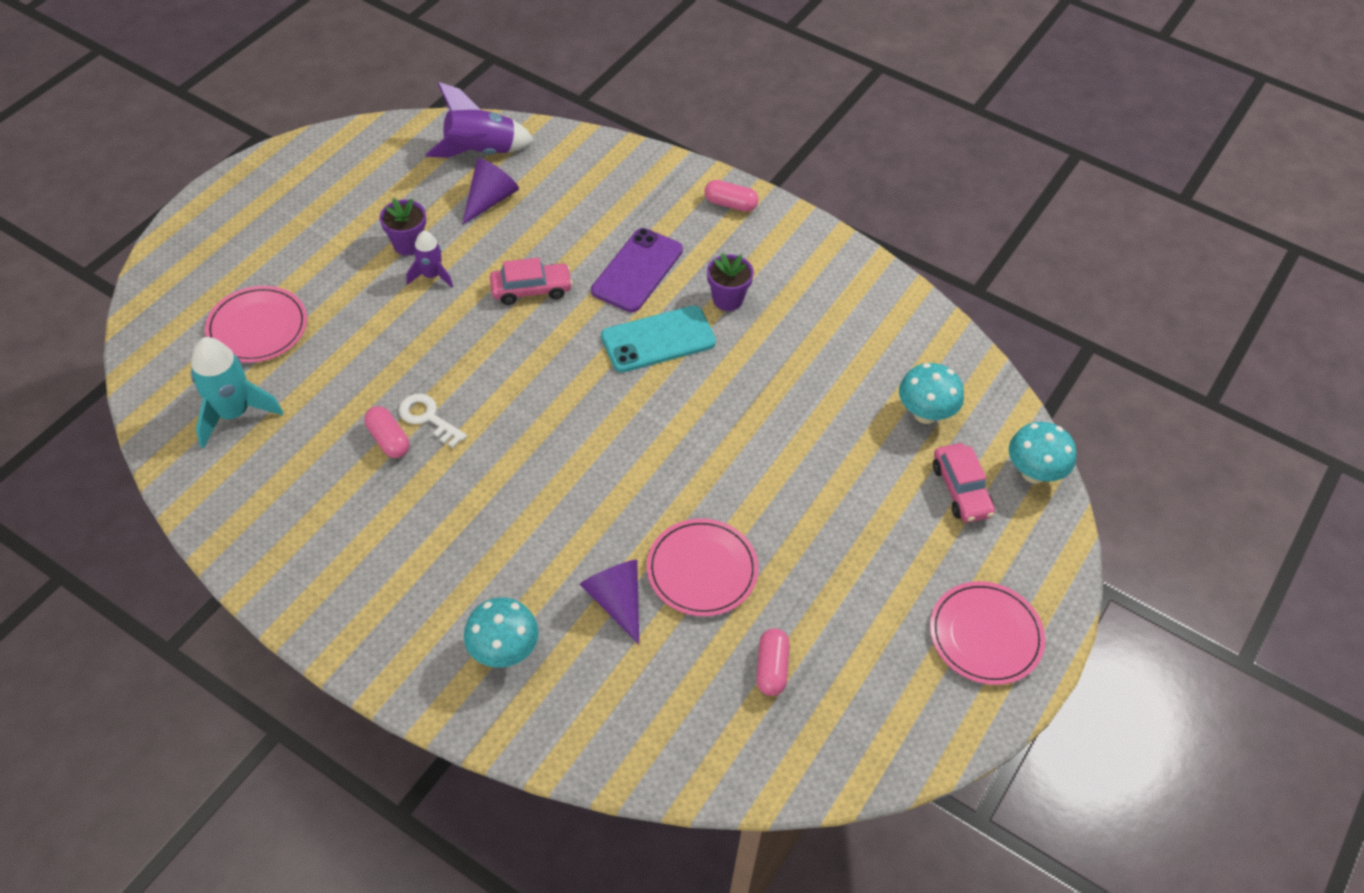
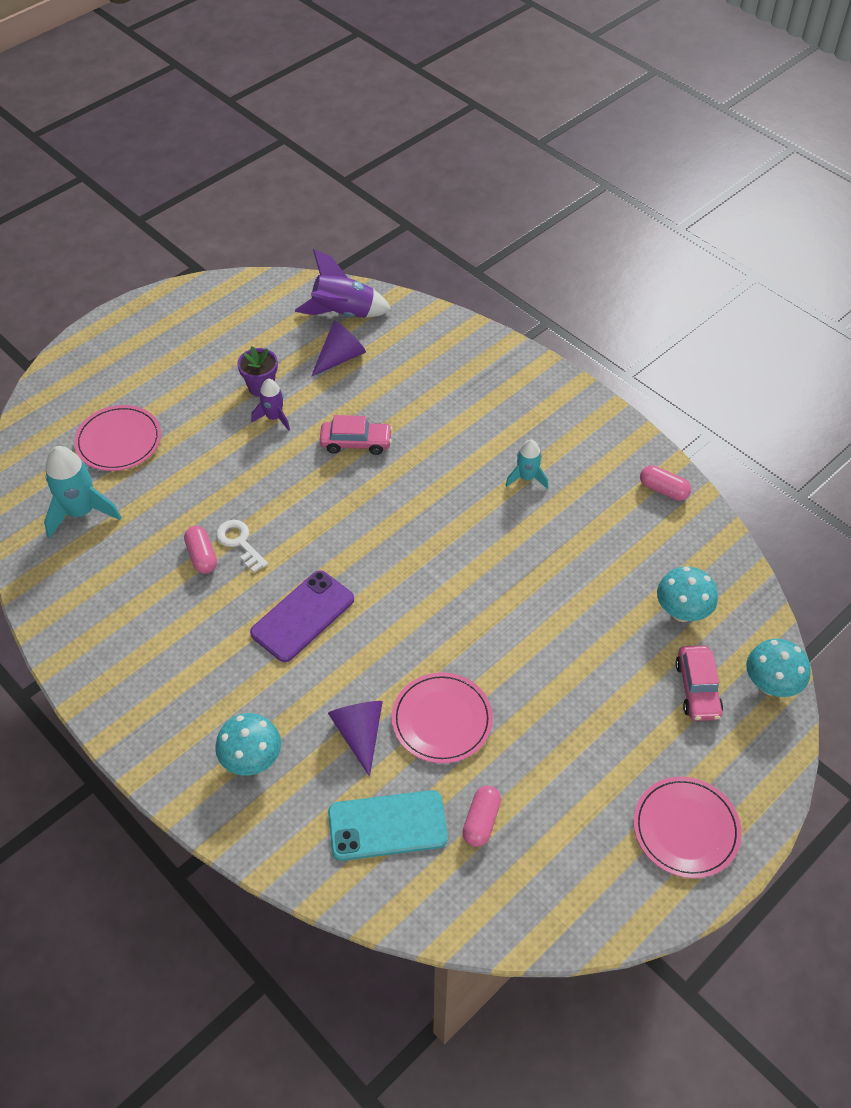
camera: 15 degrees right, 0 degrees up
(637, 270) = (453, 439): purple phone -> purple phone (303, 616)
(658, 339) = (455, 505): turquoise phone -> turquoise phone (387, 825)
(727, 299) = (527, 478): purple flower pot -> turquoise rocket
(730, 204) = (551, 391): pink capsule -> pink capsule (663, 490)

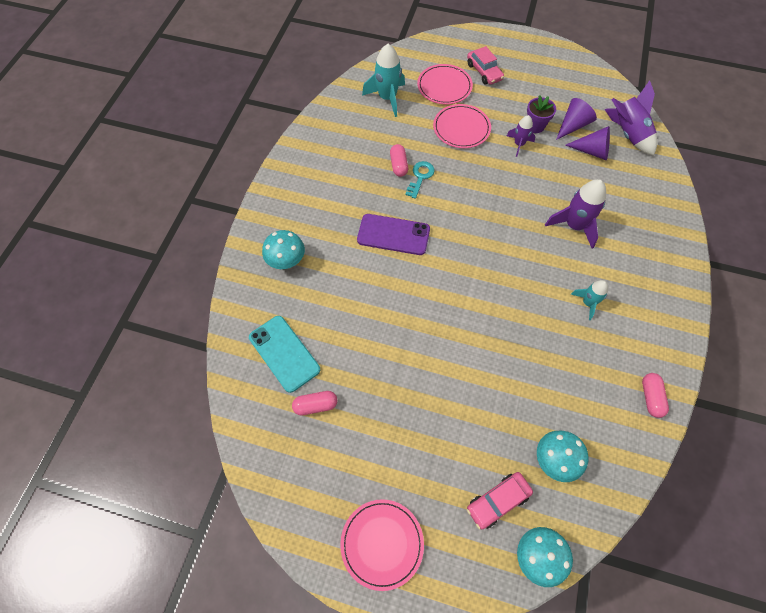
camera: 60 degrees right, 10 degrees up
(202, 556) = (398, 165): pink capsule -> pink capsule turned 45 degrees counterclockwise
(240, 543) = (420, 177): white key -> turquoise key
(356, 443) = (535, 194): pink car -> pink car (484, 72)
(359, 734) = (335, 306): purple cone -> purple cone (572, 125)
(425, 432) = (574, 226): none -> purple rocket
(442, 719) = (371, 346): pink plate -> pink plate (461, 128)

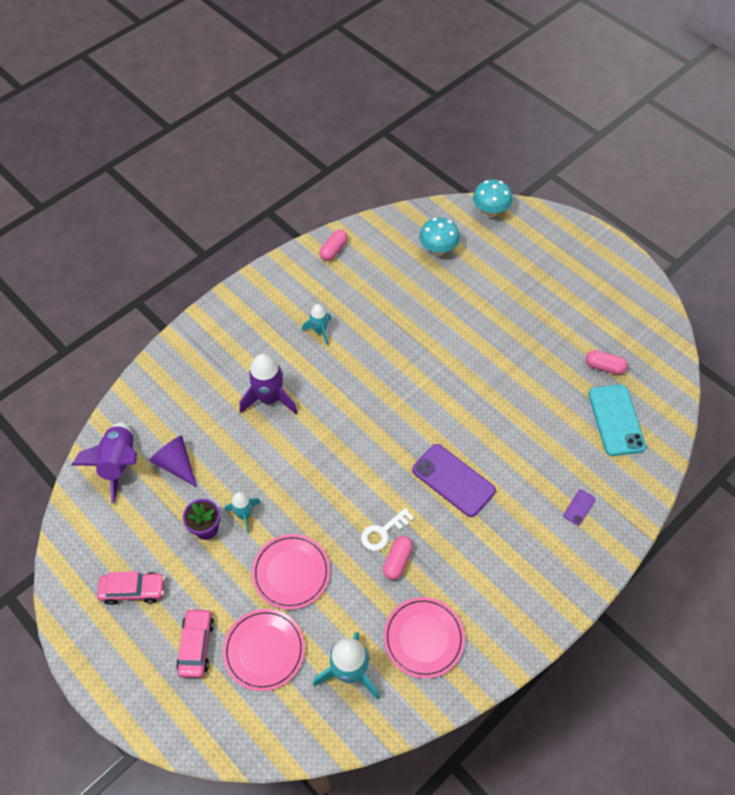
camera: 150 degrees left, 5 degrees down
(287, 261) = (579, 507): turquoise mushroom -> purple phone
(382, 543) = (593, 263): pink plate -> pink plate (423, 638)
(420, 177) = (383, 532): turquoise key -> white key
(497, 501) = (496, 248): pink car -> pink car (133, 590)
(519, 144) = (244, 515): purple rocket -> turquoise rocket
(572, 125) = (165, 506): purple cone -> none

